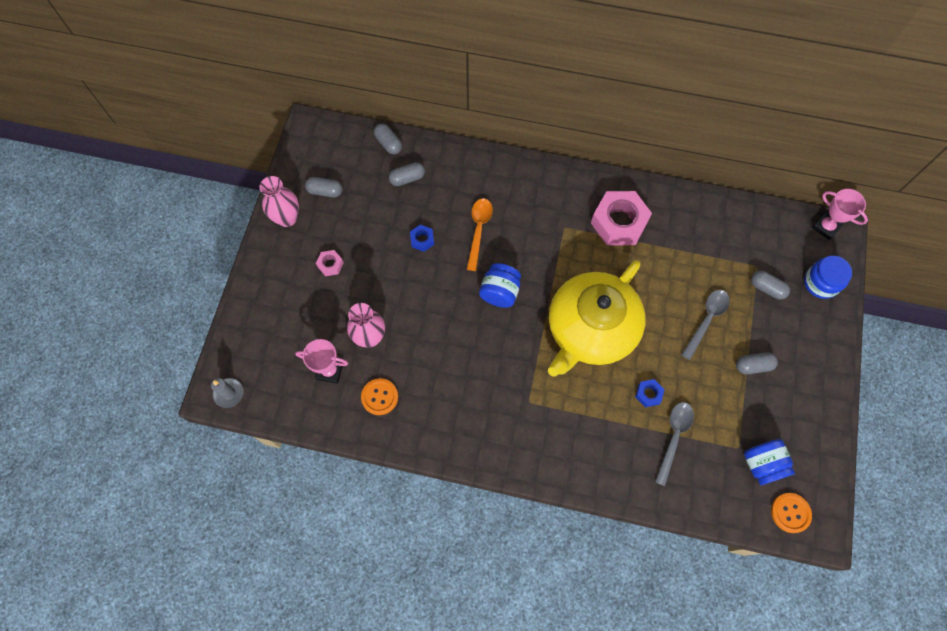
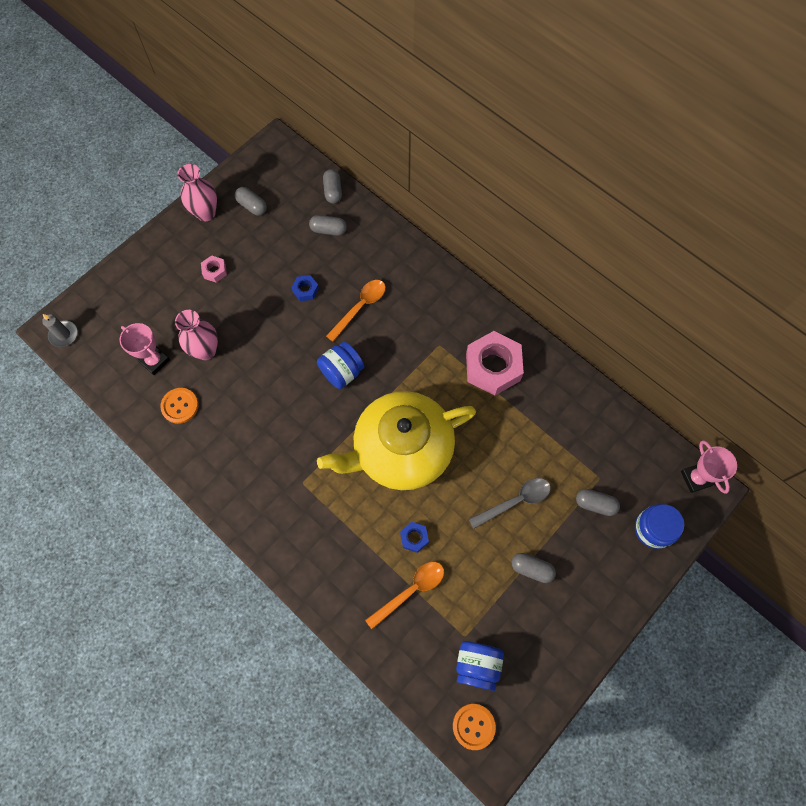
camera: 30 degrees right, 0 degrees up
(674, 437) = (410, 591): grey spoon -> orange spoon
(767, 288) = (595, 504): grey capsule -> grey capsule turned 45 degrees counterclockwise

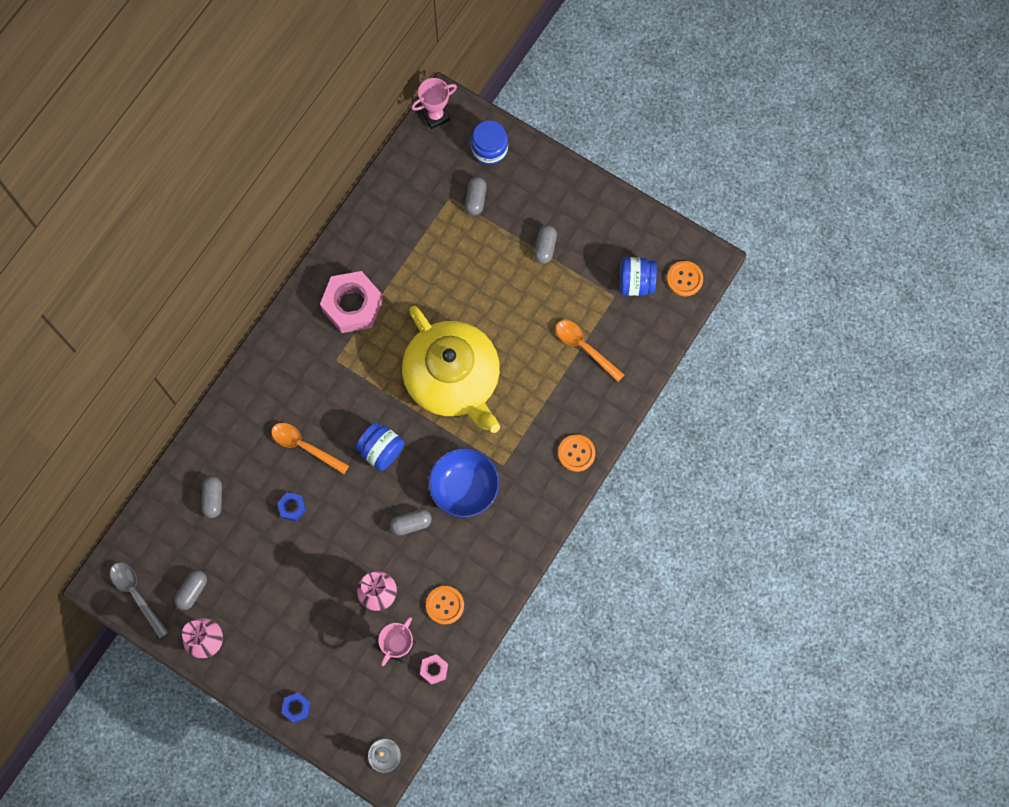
camera: 100 degrees left, 5 degrees up
(215, 271) = (282, 611): pink nut -> pink nut (434, 669)
(287, 442) = (464, 488): none -> blue bowl
(297, 559) = (576, 453): none -> orange button
(333, 191) = (161, 504): grey capsule -> grey capsule (411, 524)
(414, 538) = (536, 352): blue nut -> blue nut (296, 708)
(515, 501) = (486, 268): grey spoon -> grey spoon (136, 595)

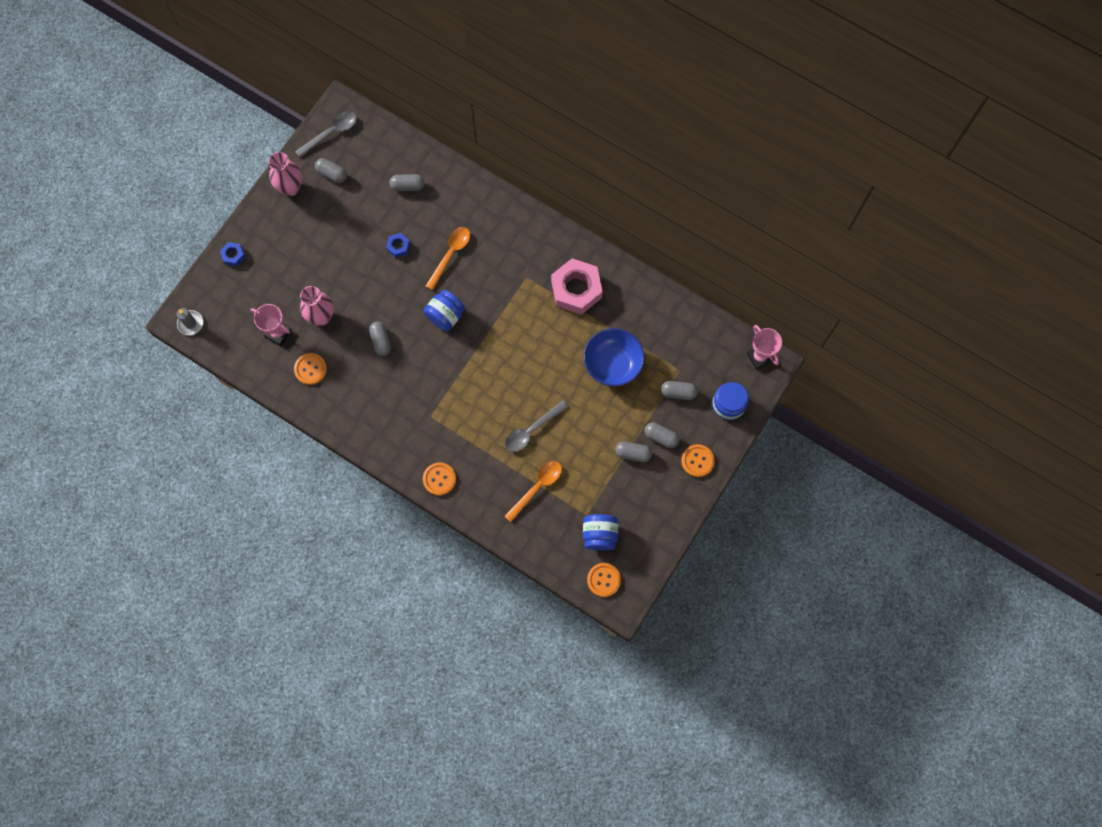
camera: 90 degrees right, 0 degrees up
(434, 669) = (257, 361): pink nut -> none
(453, 379) = (509, 374): yellow teapot -> none
(464, 488) = (411, 384): blue bowl -> blue bowl (612, 364)
(519, 353) = (532, 430): none -> grey spoon
(526, 218) = (661, 437): none -> grey capsule
(553, 182) = (697, 461): none -> orange button

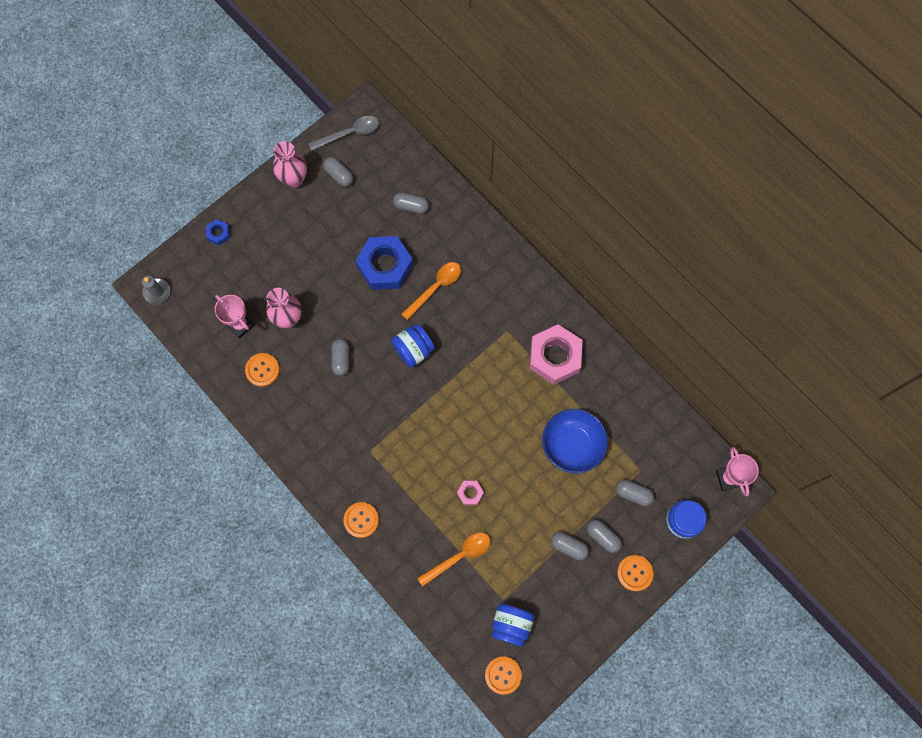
camera: 15 degrees right, 0 degrees up
(398, 246) = (385, 266): blue nut -> blue nut, size x2.21
(532, 430) = (470, 493): grey spoon -> pink nut

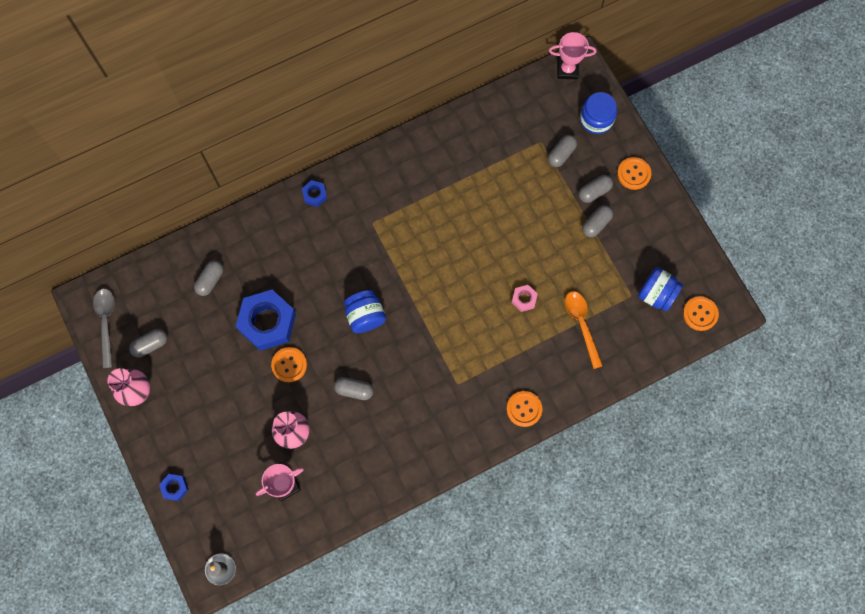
camera: 75 degrees left, 0 degrees up
(262, 370) = (342, 473): orange button -> orange button (289, 365)
(435, 288) = (306, 279): orange spoon -> none
(519, 272) = (315, 195): none -> blue nut
(554, 357) = (411, 186): pink nut -> none
(572, 445) = (501, 194): blue bowl -> none

